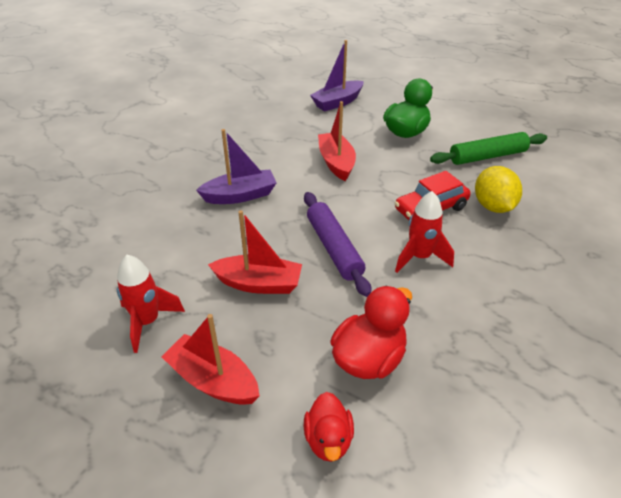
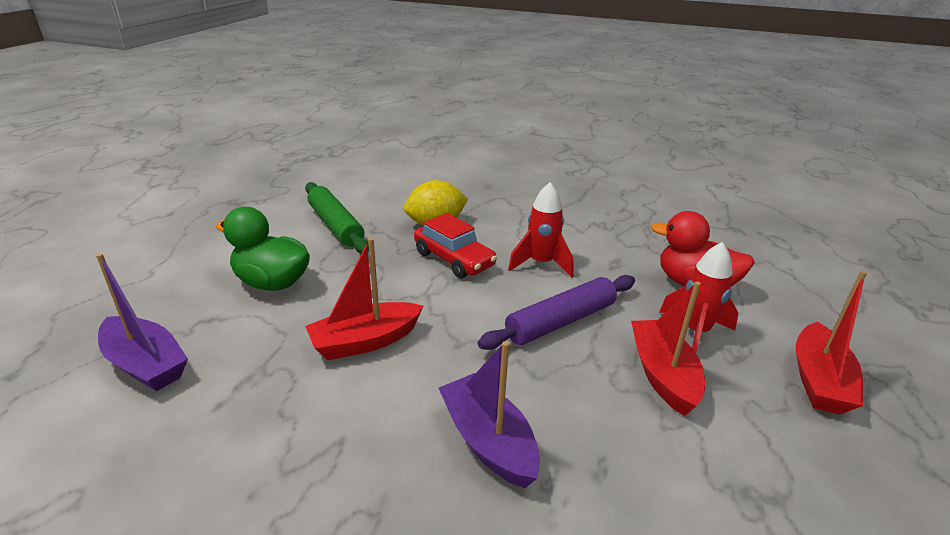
camera: 105 degrees left, 10 degrees down
(147, 322) = (814, 472): red rocket -> red rocket (695, 332)
(328, 440) = (791, 298): red duck -> none

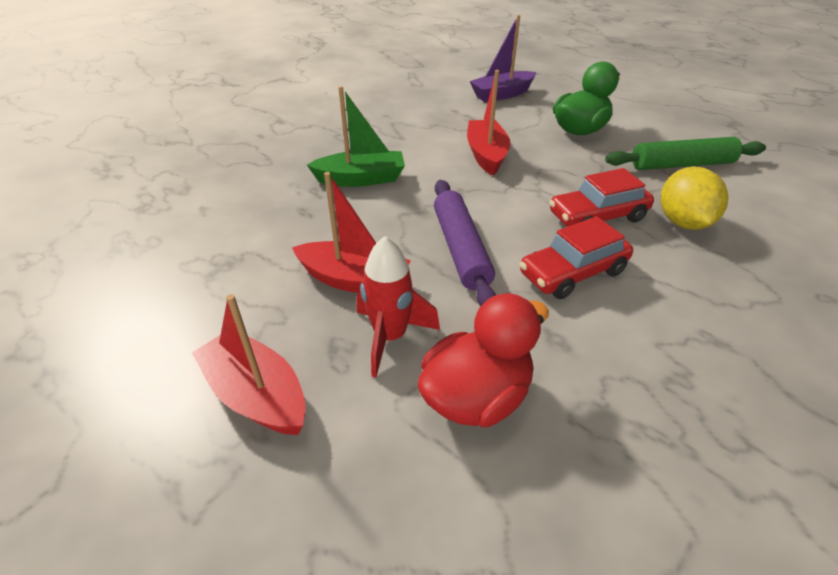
camera: 115 degrees right, 10 degrees up
(488, 441) = (361, 179): purple boat -> green boat
(541, 264) = (573, 273): red rocket -> red car

